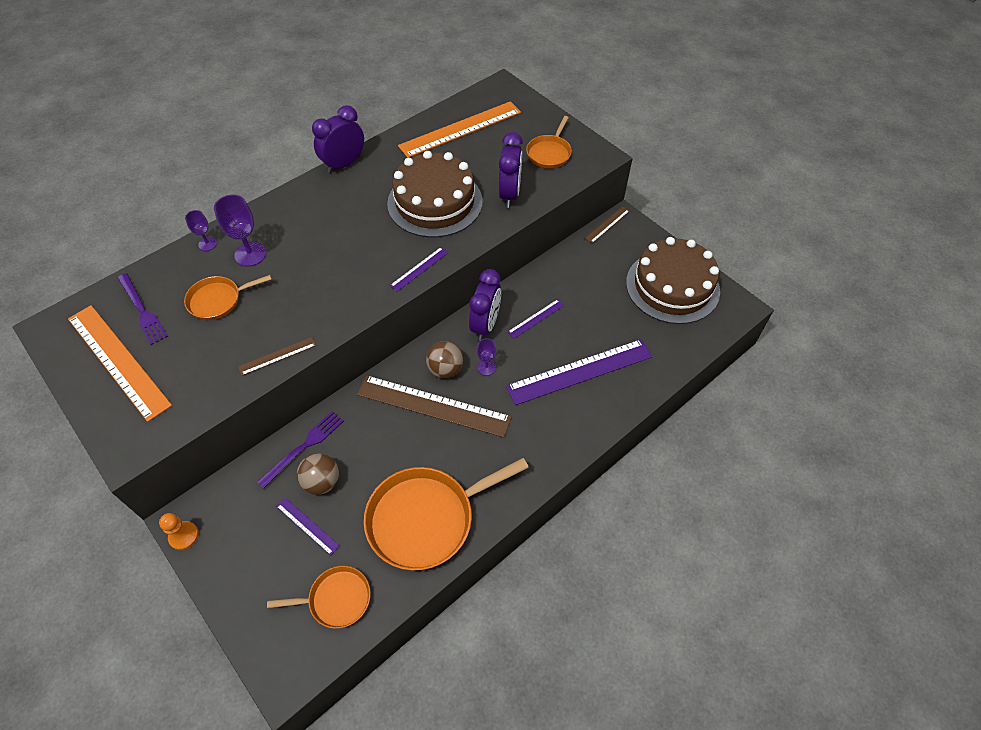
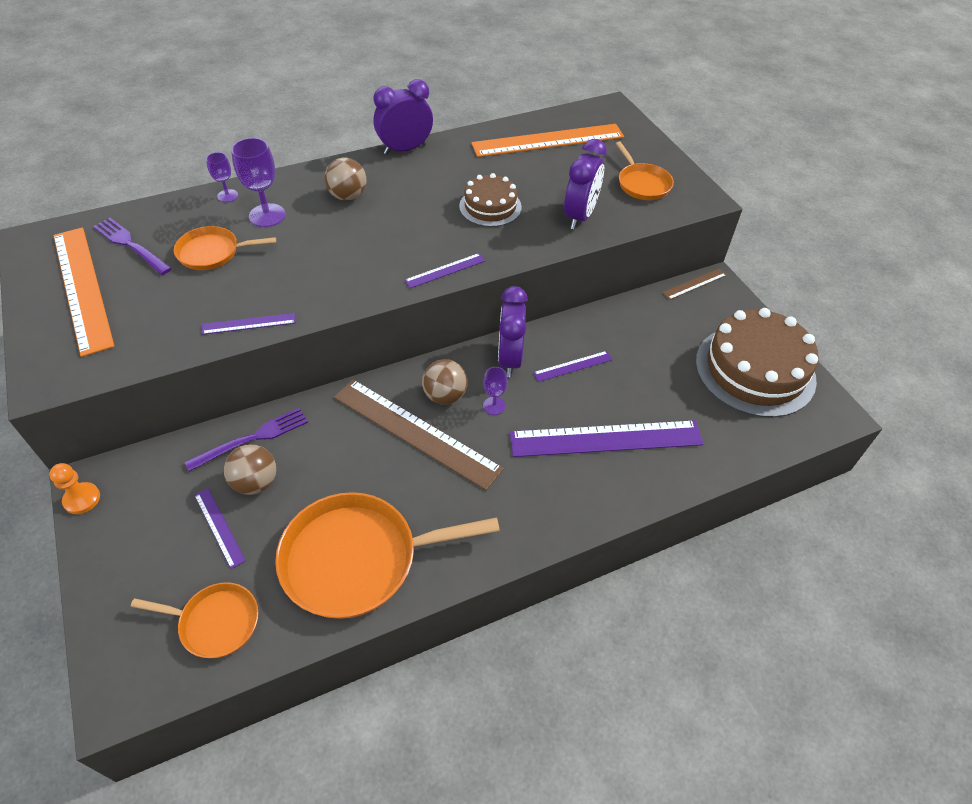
camera: 15 degrees right, 5 degrees down
(142, 310) = (130, 245): purple fork -> purple fork turned 150 degrees clockwise
(277, 356) = (249, 324): brown ruler -> purple ruler
(312, 220) = (348, 196): none -> brown ball
(435, 202) = (490, 206): brown cake -> brown cake, size x0.55
(485, 325) = (510, 359): purple clock -> purple clock turned 150 degrees clockwise
(549, 153) = (642, 184): orange pan -> orange pan turned 60 degrees counterclockwise

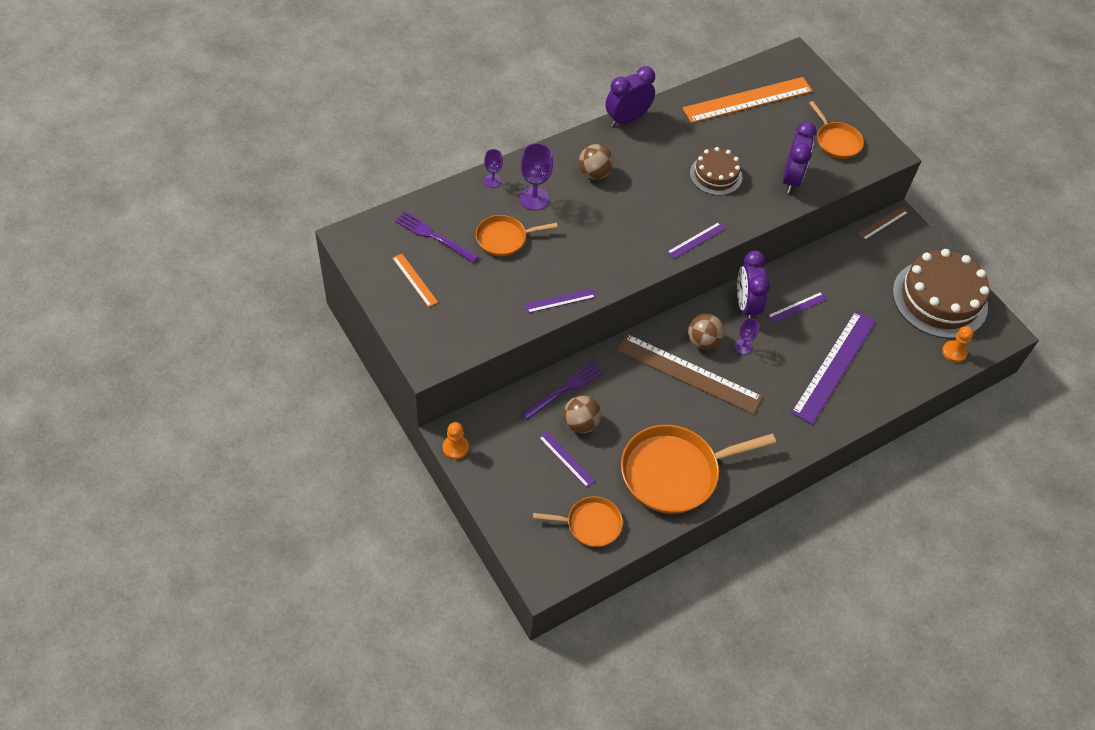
camera: 10 degrees left, 5 degrees up
(82, 288) = (415, 280): orange ruler -> orange ruler, size x0.46
(606, 438) = (834, 366): purple ruler -> purple ruler turned 45 degrees counterclockwise
(767, 434) = (954, 352): none -> orange pawn

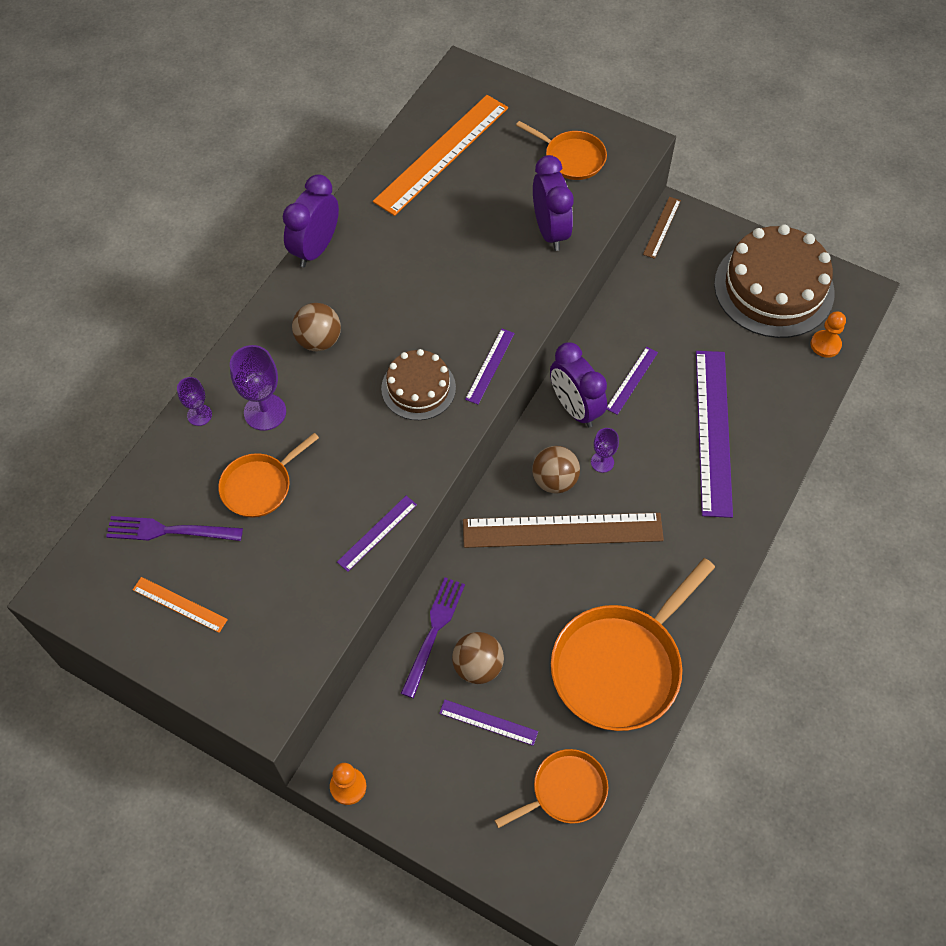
camera: 25 degrees left, 5 degrees up
(716, 175) = (462, 269): brown cake -> brown cake (418, 388)

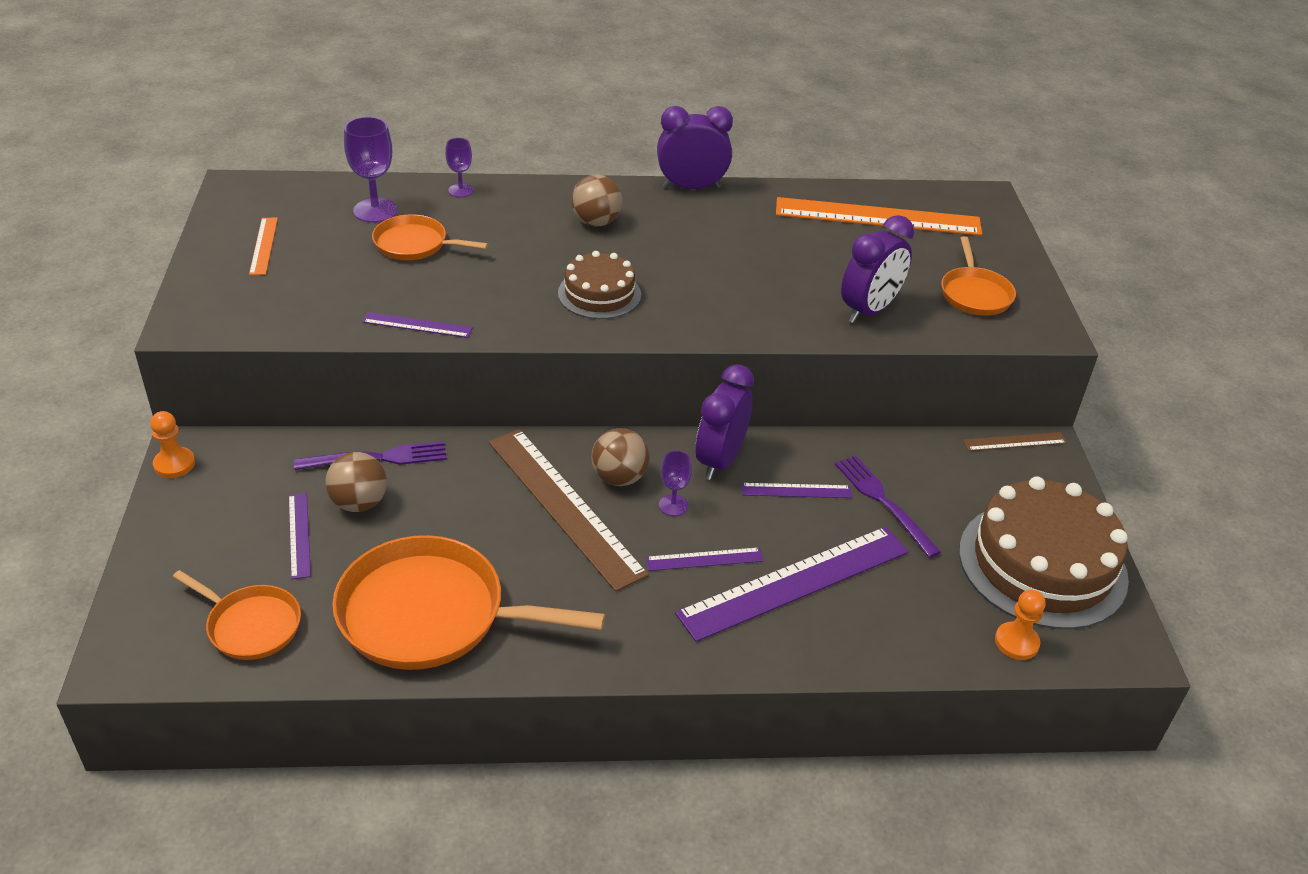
camera: 55 degrees right, 20 degrees down
(169, 530) = (333, 216): purple fork -> purple fork (883, 502)
(265, 412) = (493, 221): purple goblet -> purple goblet (375, 211)
(490, 366) = (667, 328): purple ruler -> purple ruler (704, 559)

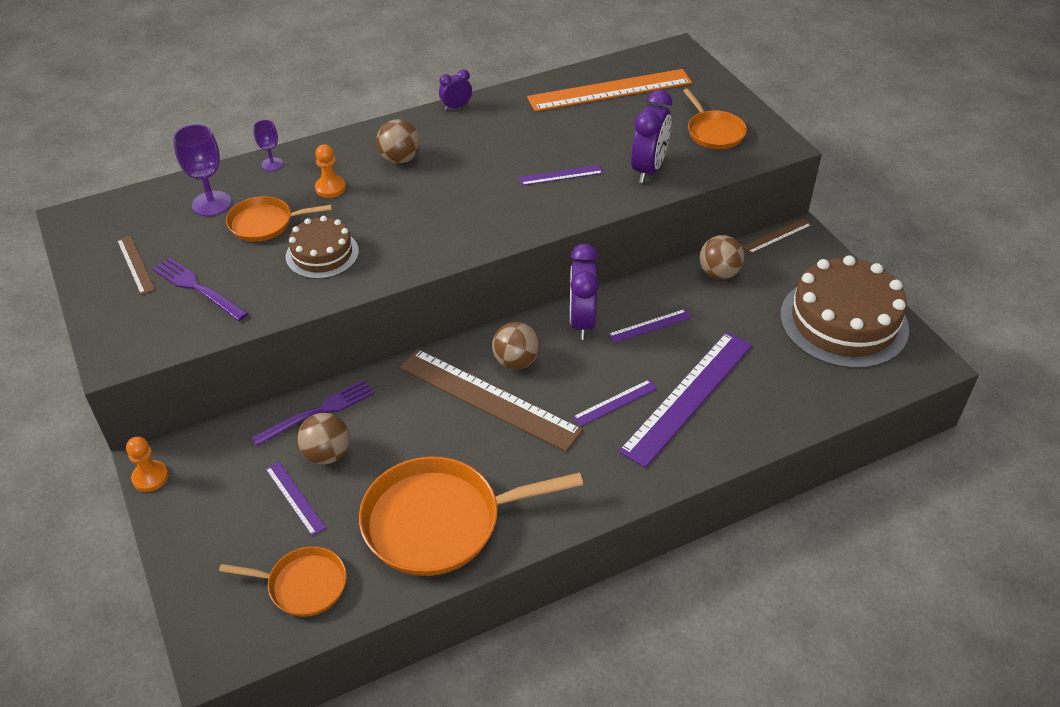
camera: 20 degrees left, 5 degrees up
(263, 246) = (135, 264): orange ruler -> brown ruler
(417, 325) = (313, 292): purple ruler -> purple ruler (561, 175)
(599, 294) = (441, 219): brown cake -> brown cake (322, 254)
(673, 505) = (568, 369): purple goblet -> none
(691, 187) = (456, 107): purple clock -> purple clock, size x0.53
(883, 502) = (714, 313): purple fork -> purple fork (197, 288)
(916, 460) = (719, 273): none -> brown ball
(1016, 642) = (857, 385): orange pawn -> orange pawn (330, 188)

